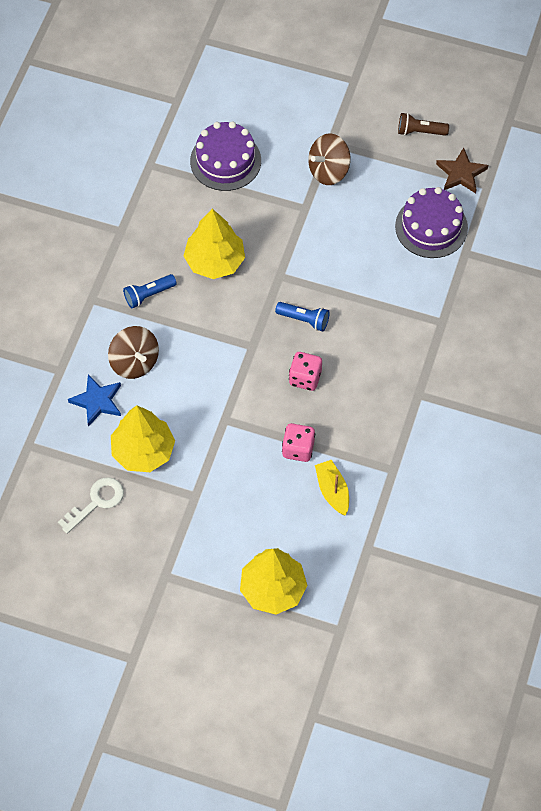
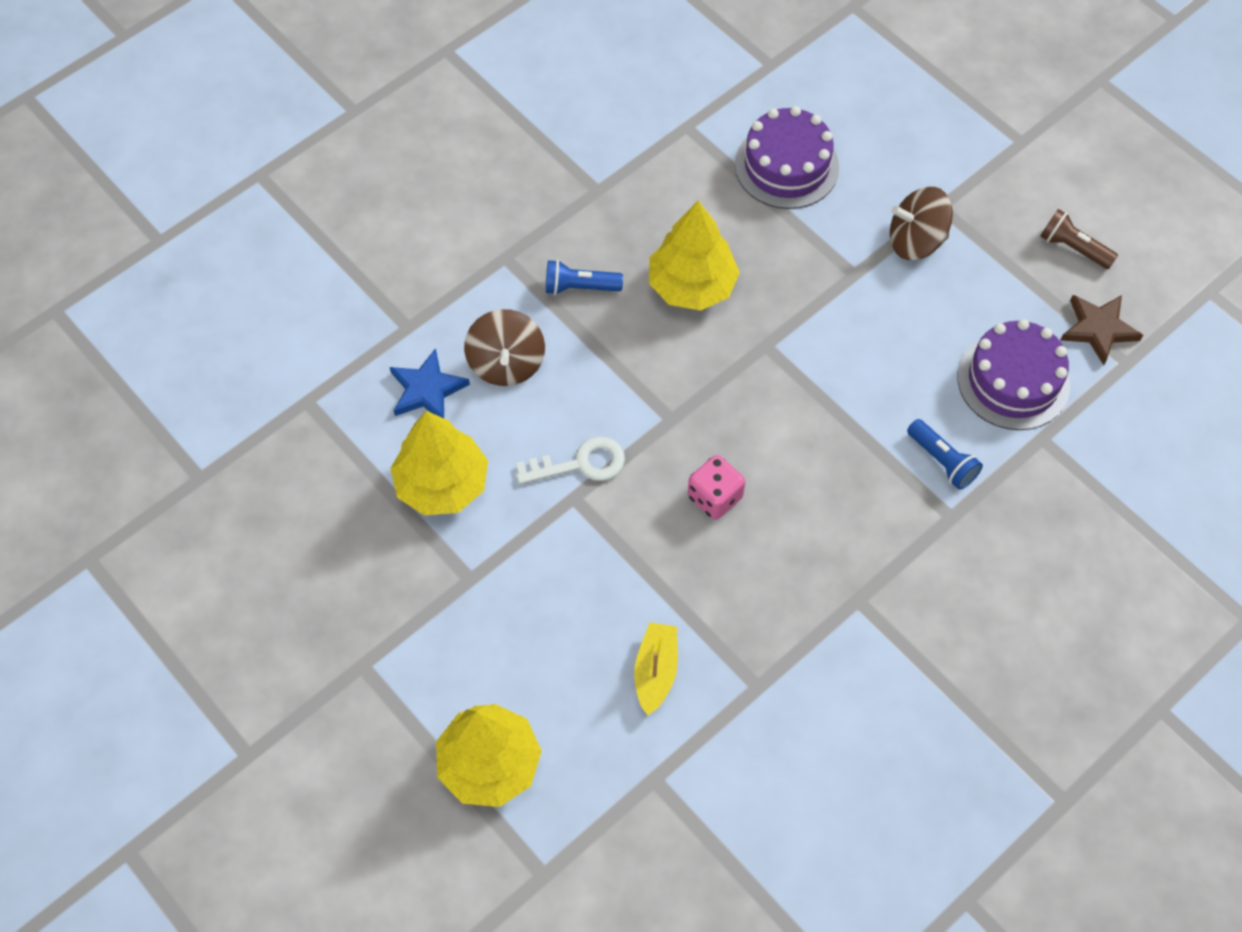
camera: 30 degrees right, 0 degrees up
(96, 502) = (340, 519): white key -> white key (580, 464)
(298, 449) = (645, 588): pink dice -> none
(304, 320) = (762, 419): blue flashlight -> blue flashlight (942, 461)

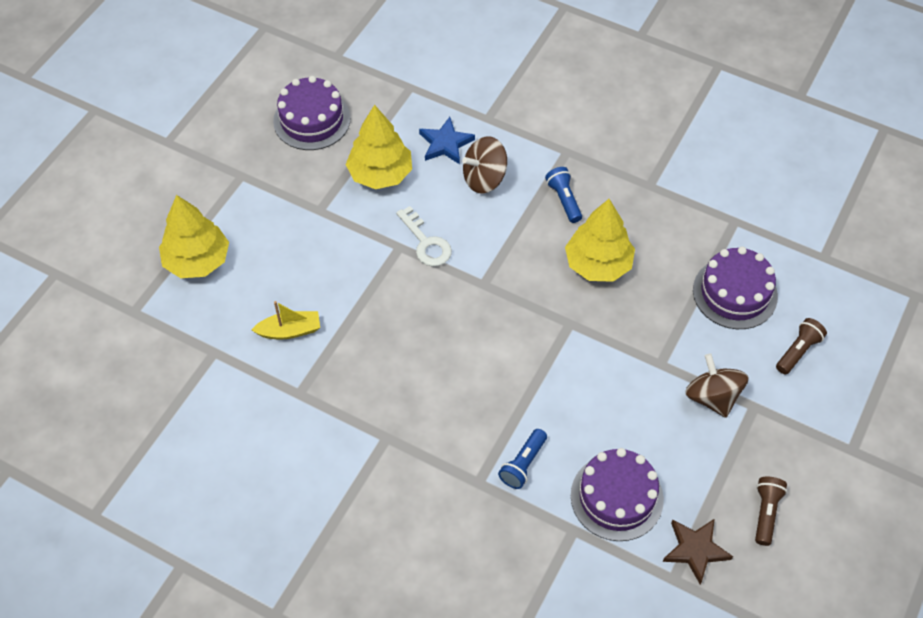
camera: 70 degrees right, 5 degrees down
(304, 543) = (312, 120): none -> purple cake
(714, 497) = (432, 327): pink dice -> none
(885, 138) = (798, 351): none -> brown flashlight

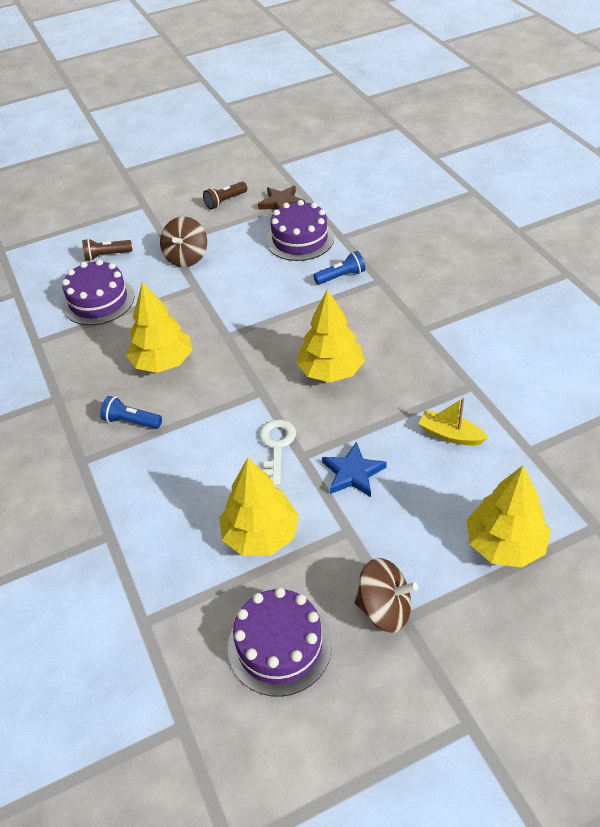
camera: 140 degrees left, 10 degrees down
(439, 338) = (331, 371): none -> yellow tree
(445, 144) = (172, 531): blue star -> blue star (353, 473)
(484, 178) = (173, 476): brown spinning top -> brown spinning top (384, 609)
(564, 200) = (131, 421): blue flashlight -> blue flashlight turned 90 degrees clockwise

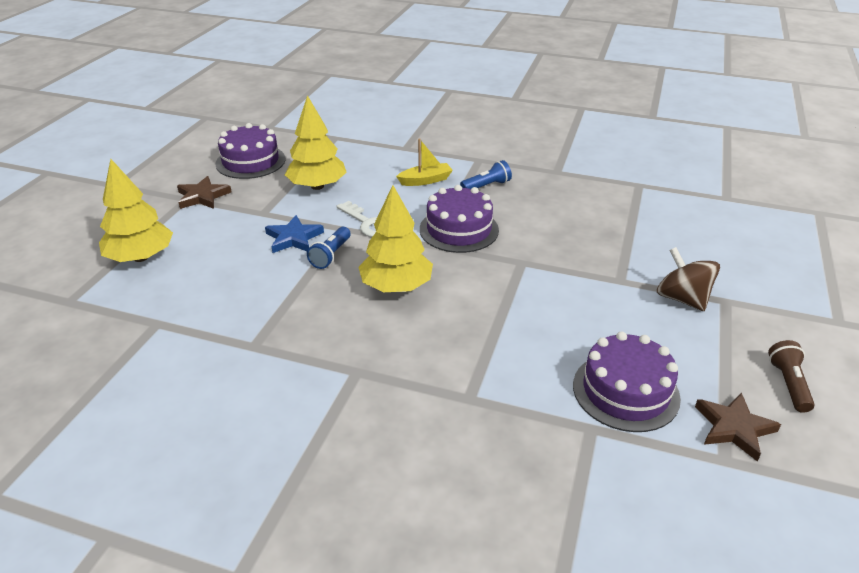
camera: 130 degrees right, 10 degrees down
(98, 301) = (663, 227): purple cake -> purple cake (459, 229)
(106, 255) = (742, 258): brown flashlight -> none
(163, 362) = (532, 221): yellow tree -> none
(341, 276) = (513, 375): blue flashlight -> blue flashlight (331, 255)
(384, 609) = (202, 196): brown spinning top -> brown star
(450, 435) = (239, 297): yellow boat -> yellow boat (425, 180)

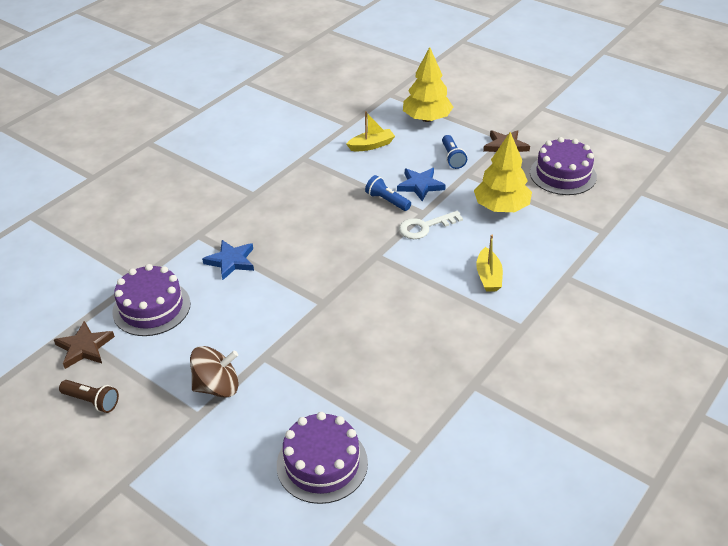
camera: 110 degrees right, 5 degrees up
(212, 290) = (371, 145): none -> yellow boat
(396, 286) = (329, 226): yellow tree -> none
(459, 229) = (391, 278): purple cake -> purple cake (322, 463)
(486, 186) = (461, 317): blue flashlight -> blue flashlight (452, 158)
(502, 348) = (231, 261): none -> blue star

